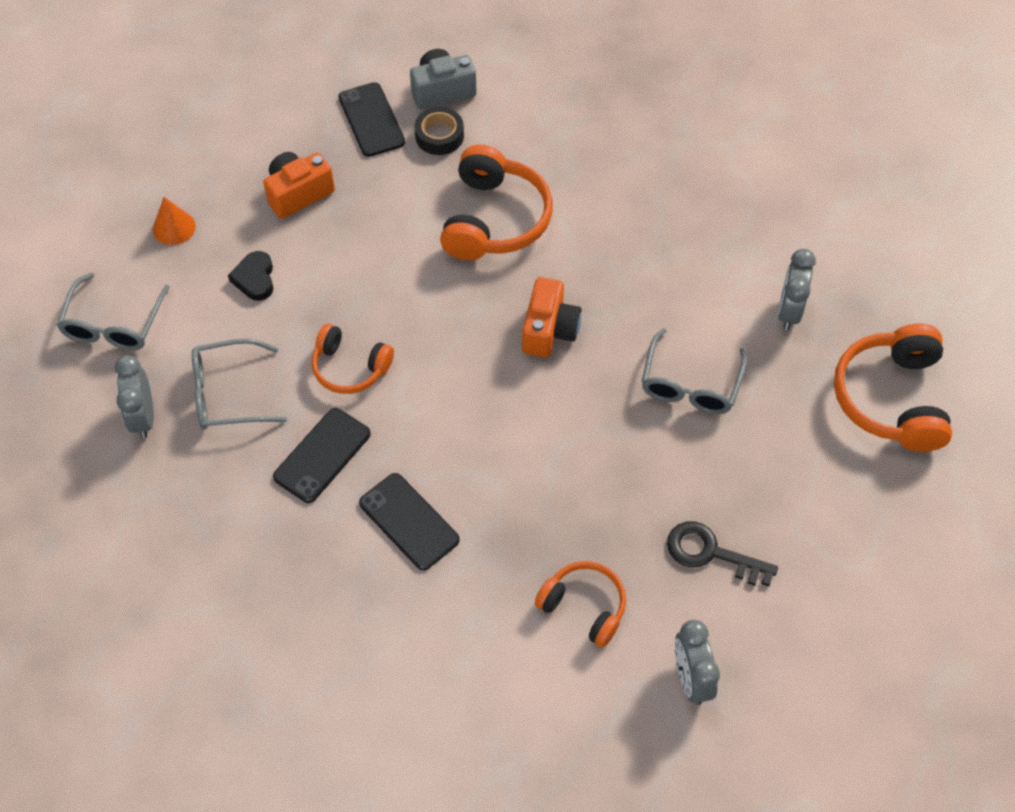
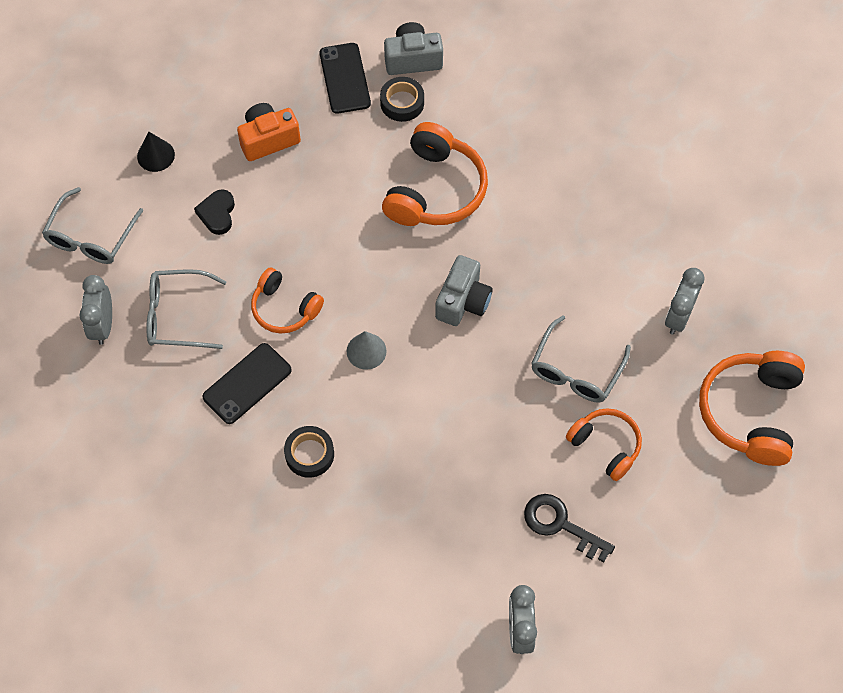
camera: 10 degrees right, 5 degrees up
(174, 227) = (155, 155): orange cone -> black cone
(409, 521) = (309, 454): black phone -> black tape
(451, 399) = (366, 351): none -> grey cone
(549, 330) = (463, 301): orange camera -> grey camera
(584, 606) = (442, 553): orange headphones -> orange headphones (605, 446)

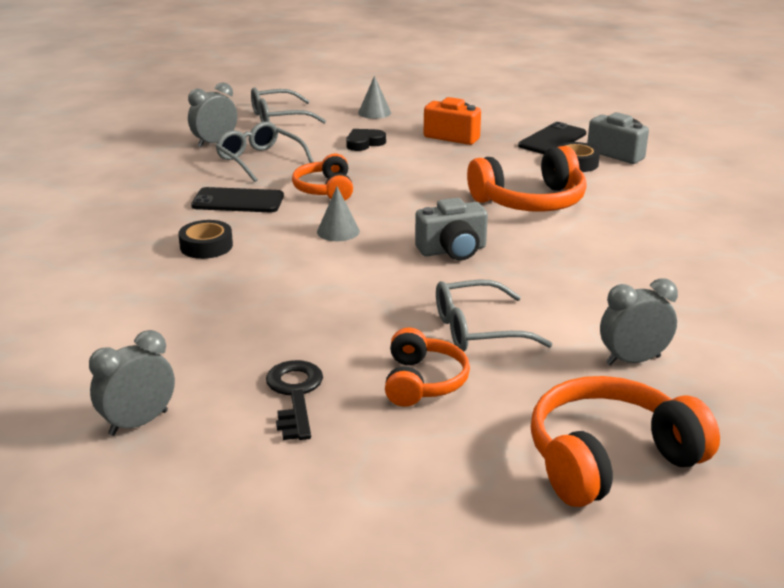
camera: 50 degrees right, 35 degrees down
(155, 155) = (374, 112): black cone -> grey cone

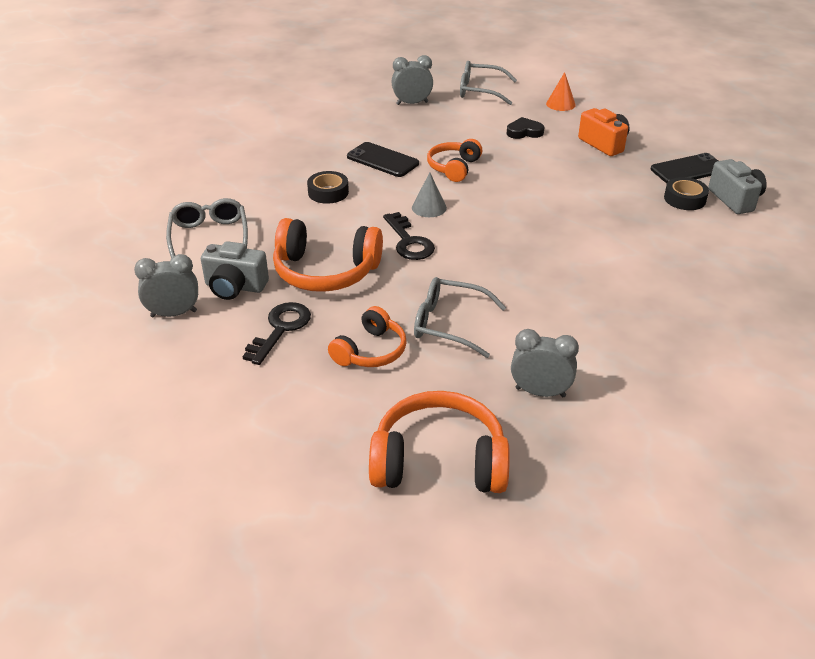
camera: 30 degrees right, 10 degrees up
(259, 160) = (430, 127): grey glasses -> grey glasses (209, 236)
(350, 267) = (409, 241): none -> black key
(374, 112) = (560, 104): grey cone -> orange cone
(452, 250) = (497, 251): grey camera -> grey camera (235, 287)
(530, 201) = (605, 225): orange headphones -> orange headphones (325, 271)

